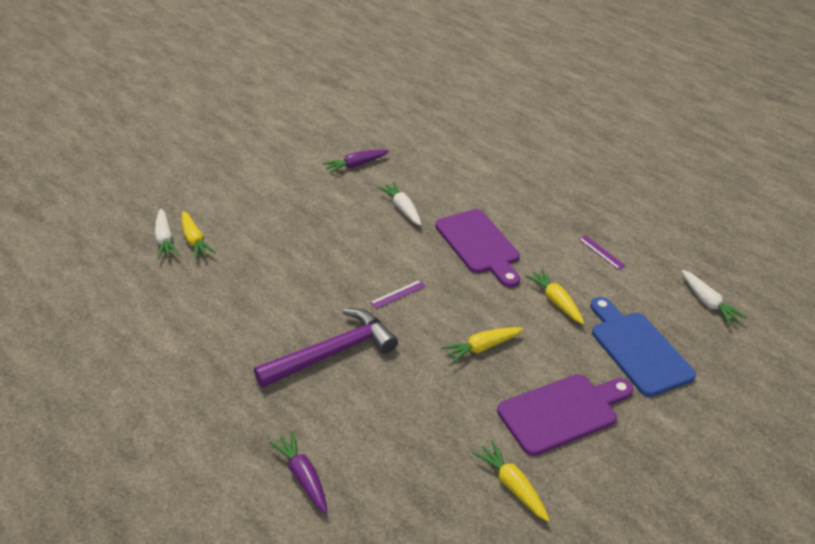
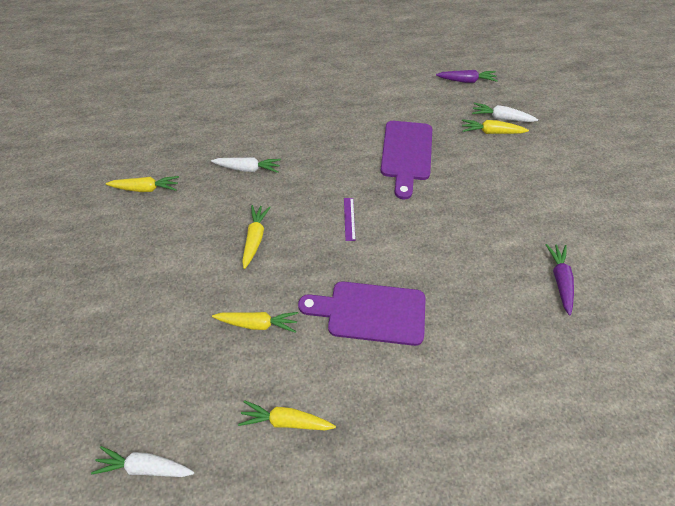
camera: 125 degrees right, 15 degrees up
(302, 476) = (241, 109): purple carrot -> purple carrot (466, 81)
(332, 353) = (320, 157): purple hammer -> none
(402, 208) = (463, 281): white carrot -> white carrot (248, 169)
(562, 412) = (162, 248): purple cutting board -> purple cutting board (406, 154)
(601, 252) = (286, 420): purple ruler -> yellow carrot
(637, 349) = (159, 345): blue cutting board -> none

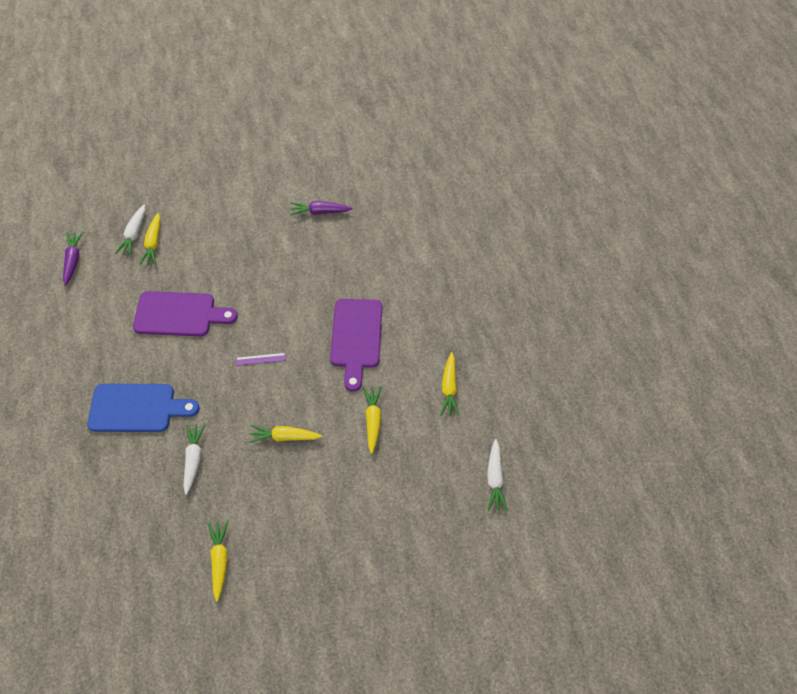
camera: 95 degrees left, 5 degrees up
(307, 129) = (137, 408): none -> blue cutting board

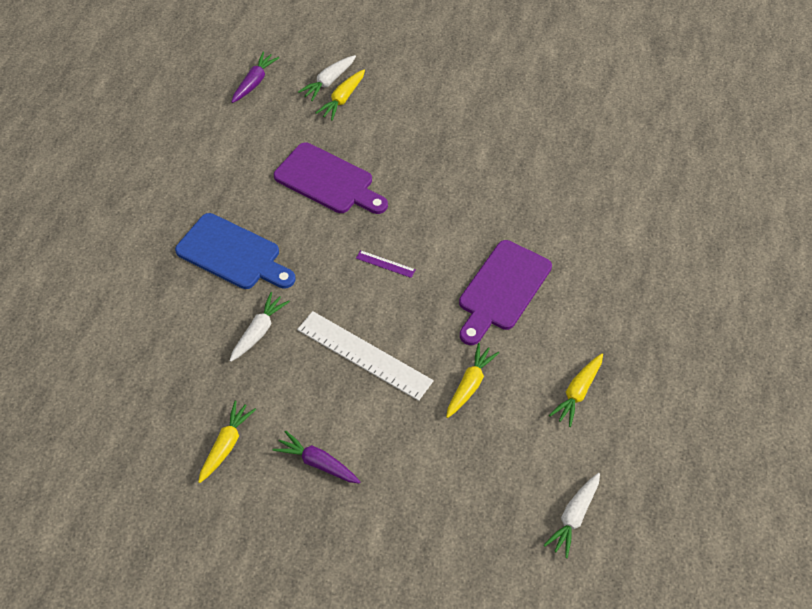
camera: 30 degrees right, 5 degrees down
(284, 437) = (364, 355): yellow carrot -> white ruler
(319, 212) = (538, 140): purple carrot -> purple carrot (317, 463)

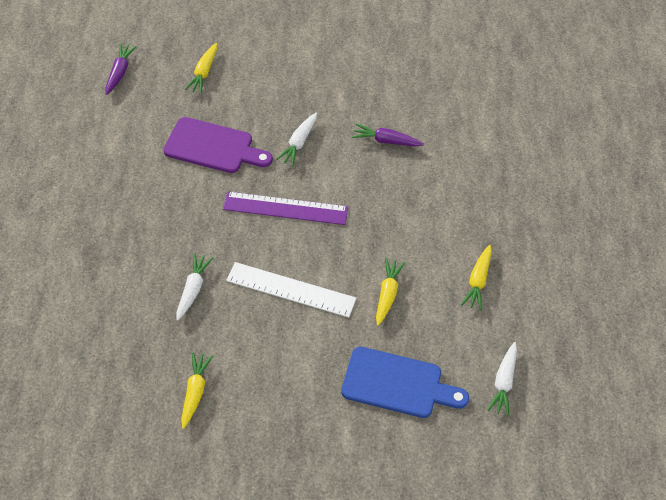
camera: 15 degrees left, 0 degrees up
(232, 254) = (148, 227): blue cutting board -> blue cutting board (397, 384)
(317, 463) = (279, 388): purple carrot -> purple carrot (386, 141)
(328, 82) = (186, 60): white carrot -> white carrot (299, 143)
(385, 264) = (285, 208): purple ruler -> purple ruler, size x2.30
(502, 289) = (391, 209): purple cutting board -> none

